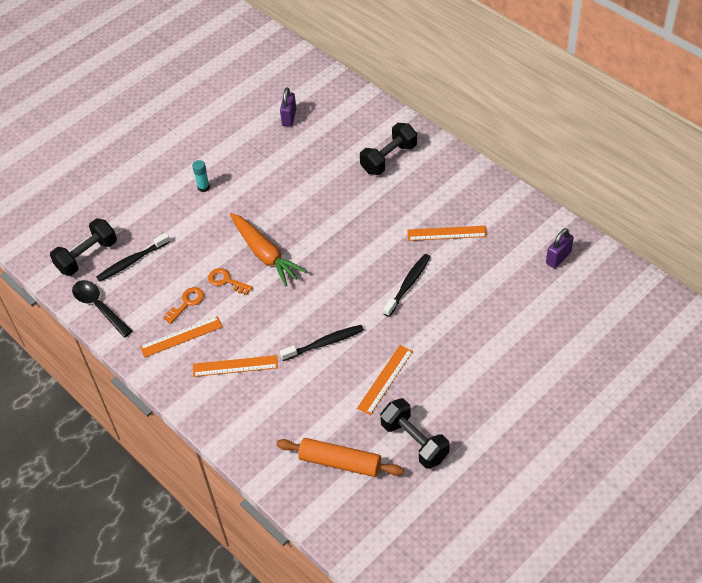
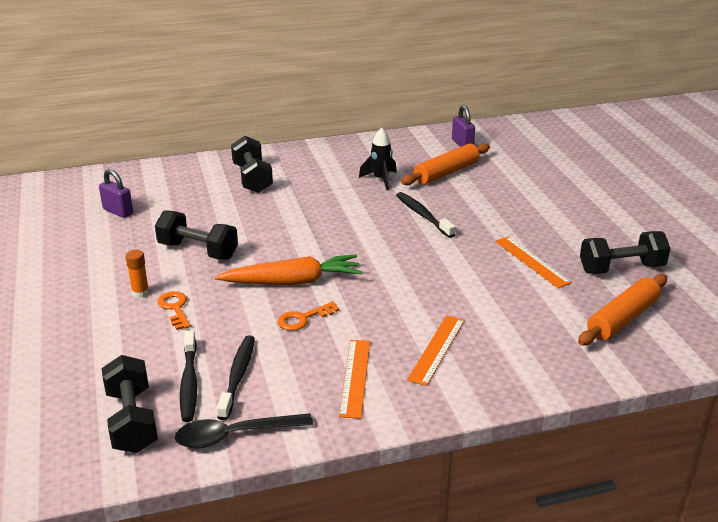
camera: 65 degrees left, 20 degrees down
(187, 303) = (306, 357): orange key -> orange key (175, 308)
(203, 187) = (140, 293): turquoise glue stick -> orange glue stick
(269, 186) = (198, 251): none -> black dumbbell
(324, 343) = (455, 282): black toothbrush -> black toothbrush (237, 376)
(447, 233) = (380, 179): orange ruler -> black rocket
(493, 269) = (446, 172): none -> orange rolling pin

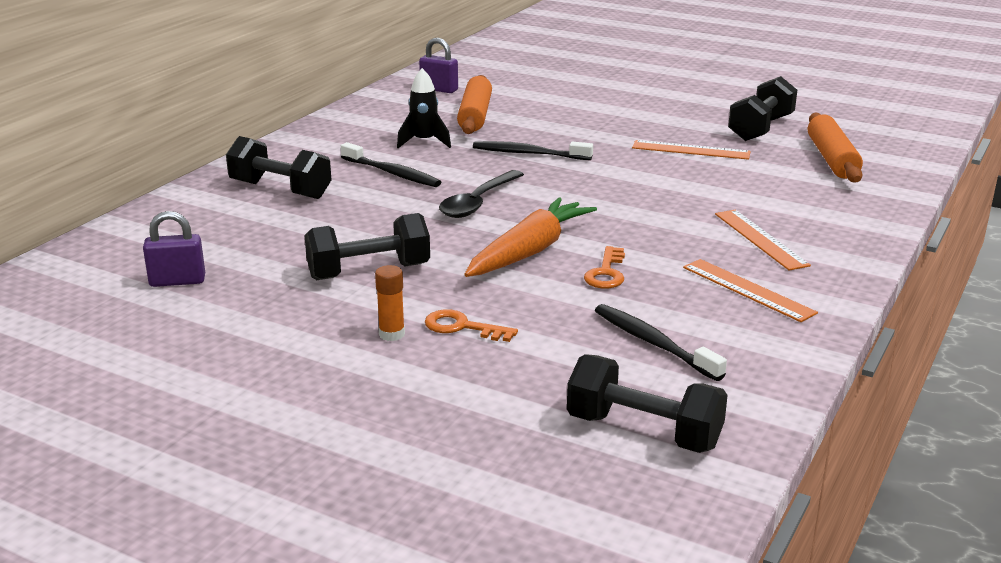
camera: 45 degrees left, 5 degrees down
(189, 382) = (622, 372): black toothbrush -> black toothbrush (392, 173)
(234, 435) = (756, 384): black spoon -> black spoon (478, 202)

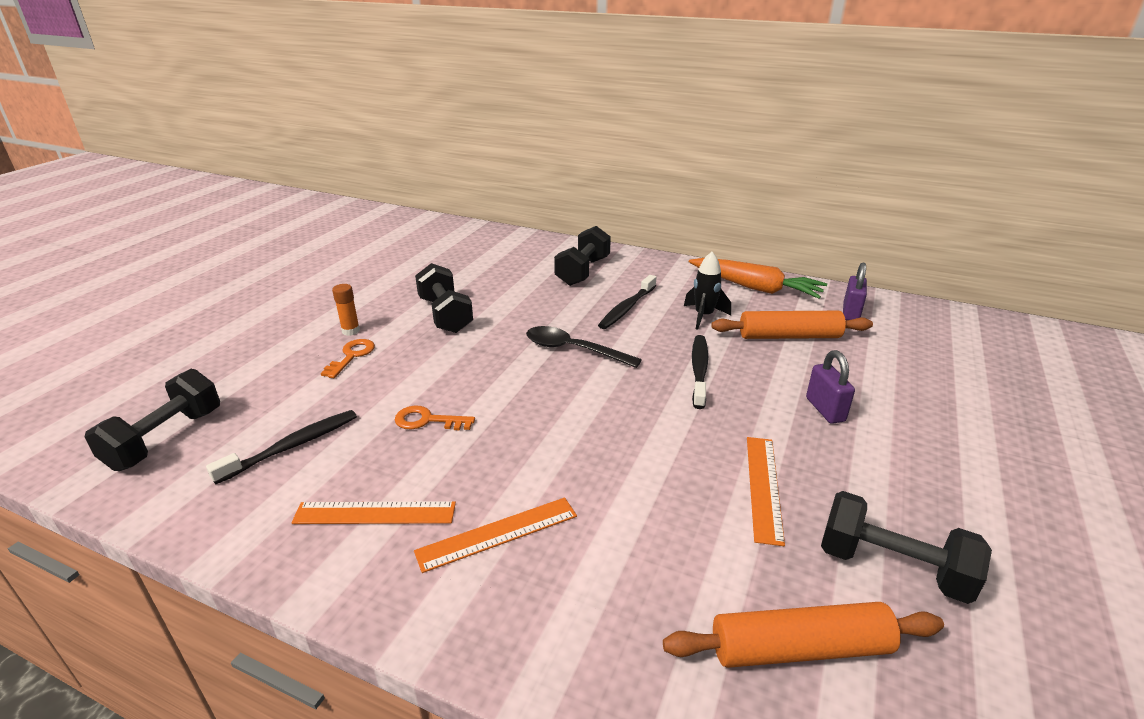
camera: 85 degrees right, 5 degrees up
(177, 281) = (441, 260): purple padlock -> purple padlock (825, 410)
(529, 251) = (474, 379): orange carrot -> orange carrot (755, 287)
(748, 290) = (375, 513): orange ruler -> orange ruler turned 45 degrees clockwise

